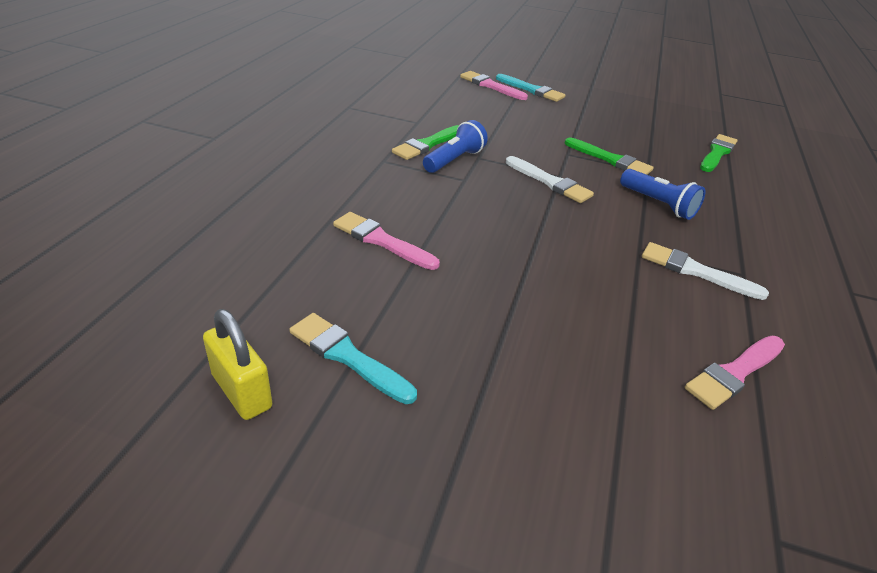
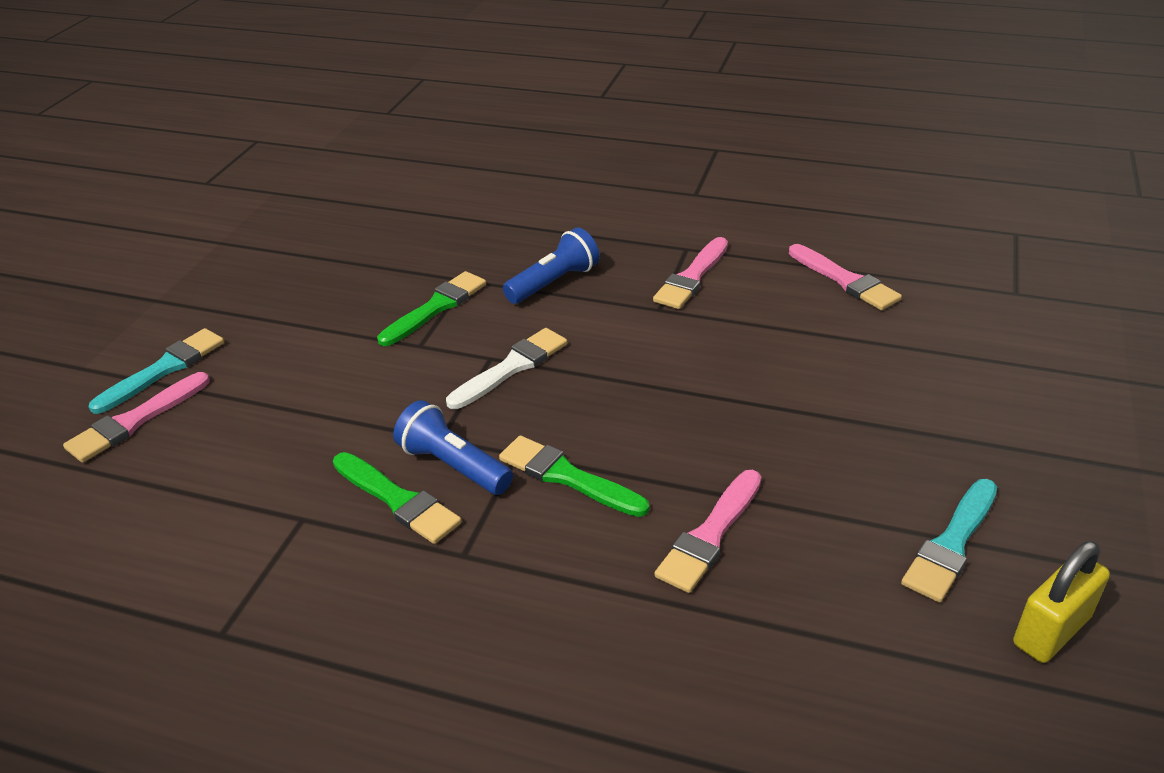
camera: 85 degrees left, 0 degrees up
(695, 271) = (692, 277): white brush -> pink brush
(717, 153) = (408, 218): green brush -> green brush (567, 477)

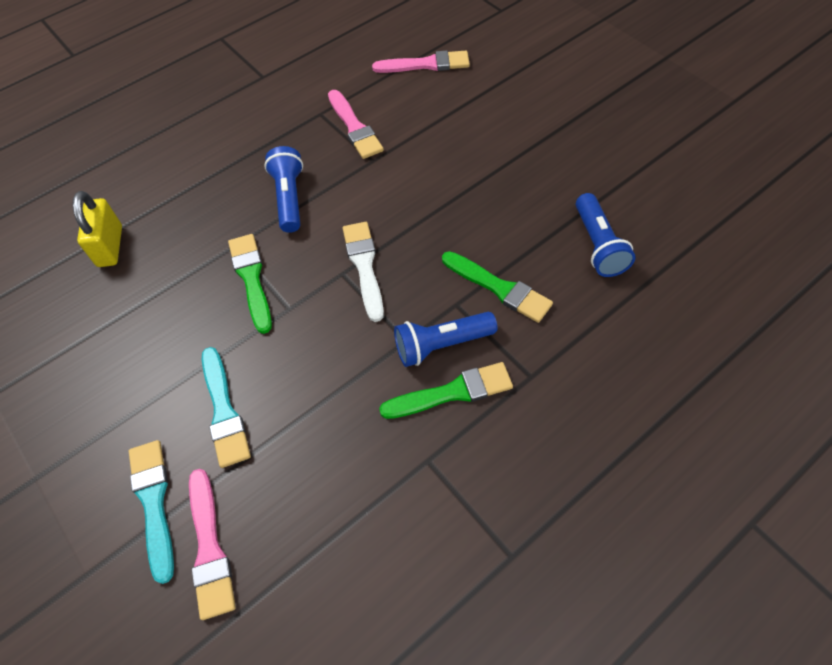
camera: 55 degrees left, 20 degrees up
(567, 477) = (499, 288): green brush -> green brush turned 120 degrees counterclockwise
(710, 535) = (598, 245): pink brush -> blue flashlight
(951, 544) = (670, 153): turquoise brush -> turquoise brush (224, 411)
(1051, 630) = (746, 153): yellow padlock -> yellow padlock (110, 246)

